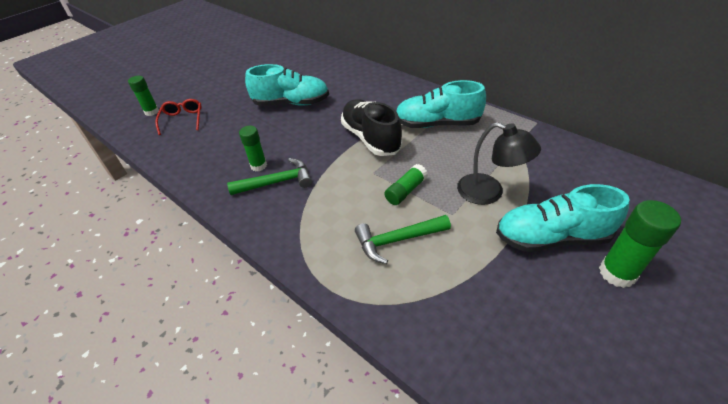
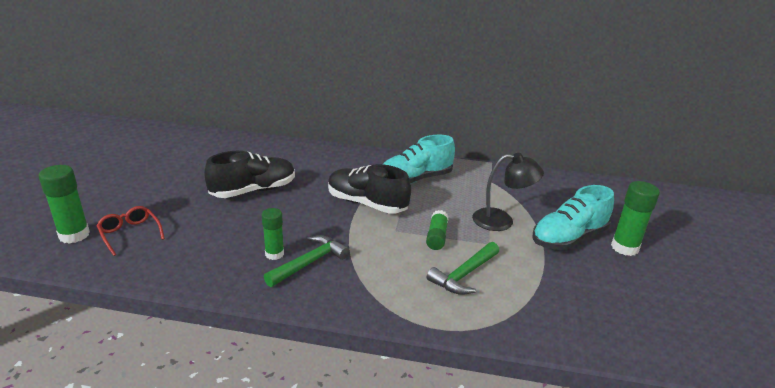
camera: 35 degrees left, 15 degrees down
(151, 112) = (74, 235): green glue stick -> green glue stick, size x1.51
(291, 103) = (253, 190): turquoise shoe -> black shoe

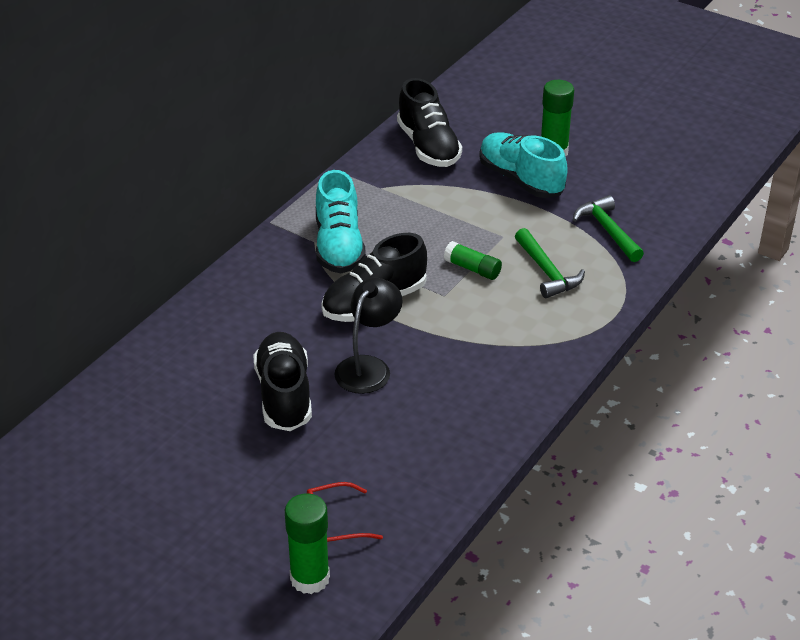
camera: 65 degrees left, 10 degrees up
(274, 254) = (444, 400): green glue stick -> none
(309, 263) = (474, 376): green hammer -> green hammer (608, 230)
(501, 220) = (466, 211): black lamp -> black lamp (368, 367)
(558, 190) = (428, 147): none -> black shoe
(568, 238) = (521, 180): turquoise shoe -> turquoise shoe turned 150 degrees clockwise

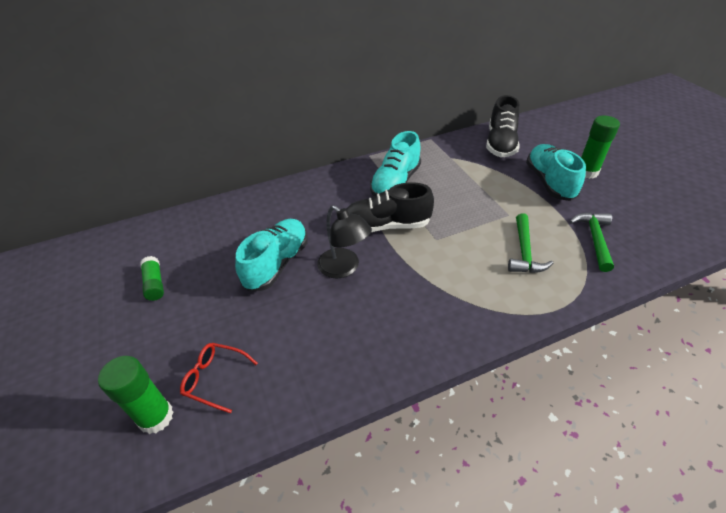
camera: 35 degrees right, 5 degrees up
(284, 395) = (277, 264): black shoe -> turquoise shoe
(368, 367) = (344, 268): black lamp -> black lamp turned 75 degrees clockwise
(472, 269) = (470, 229): green glue stick -> green glue stick (155, 284)

